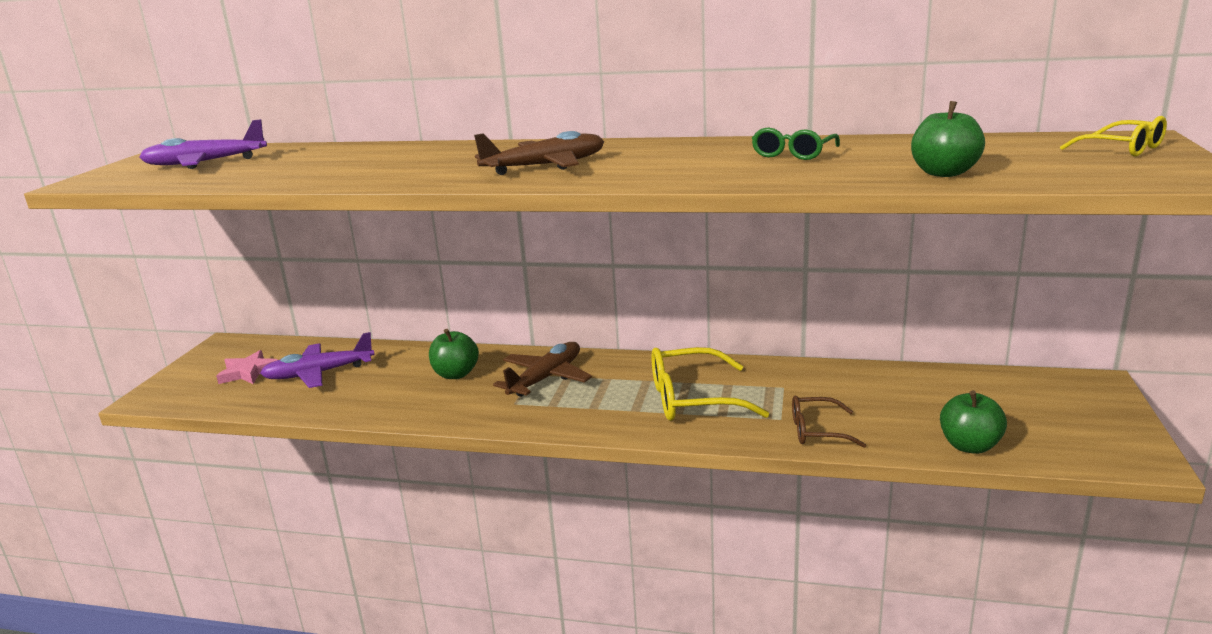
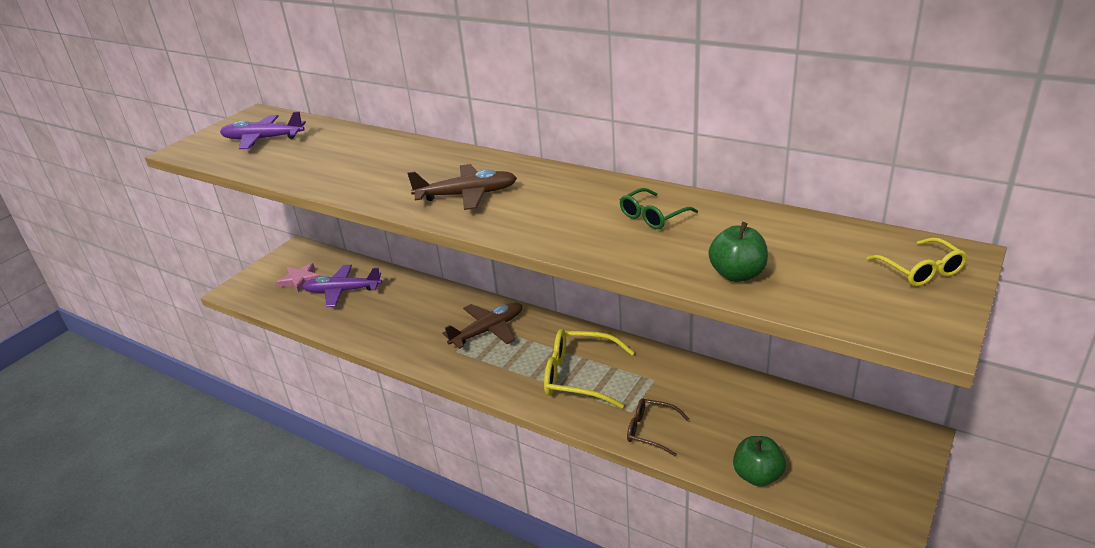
camera: 20 degrees right, 10 degrees up
(456, 374) = (429, 312): green apple -> none

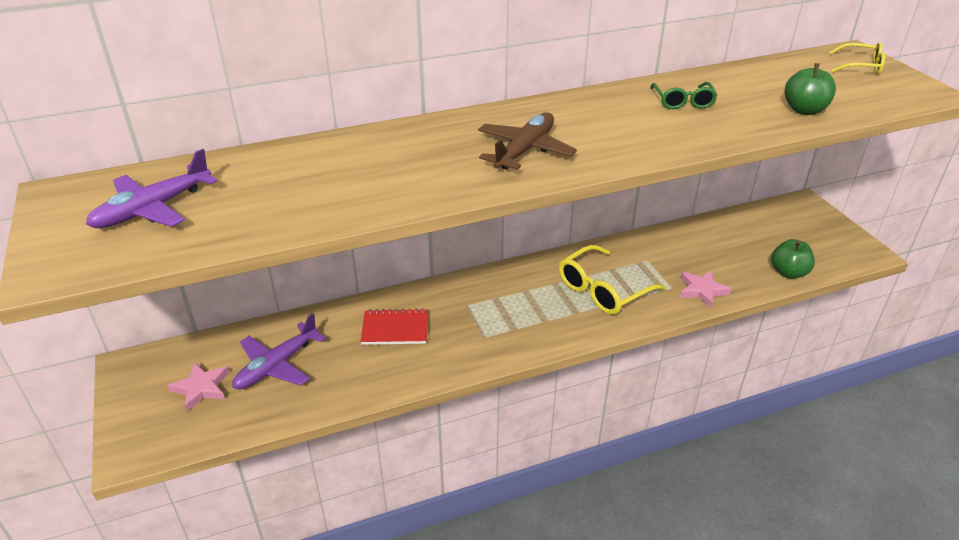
camera: 55 degrees left, 5 degrees up
(422, 311) = (395, 329): none -> red notebook
(488, 331) = (481, 305): brown plane -> none
(650, 431) = (702, 290): brown glasses -> pink star

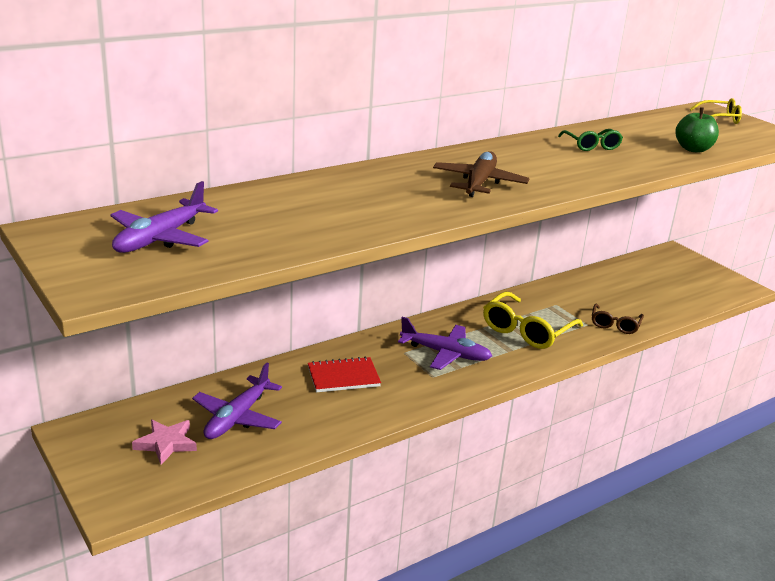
camera: 15 degrees left, 10 degrees down
(507, 310) = (445, 353): none -> purple plane
(702, 290) = (615, 324): pink star -> brown glasses
(788, 272) = (682, 306): green apple -> none

